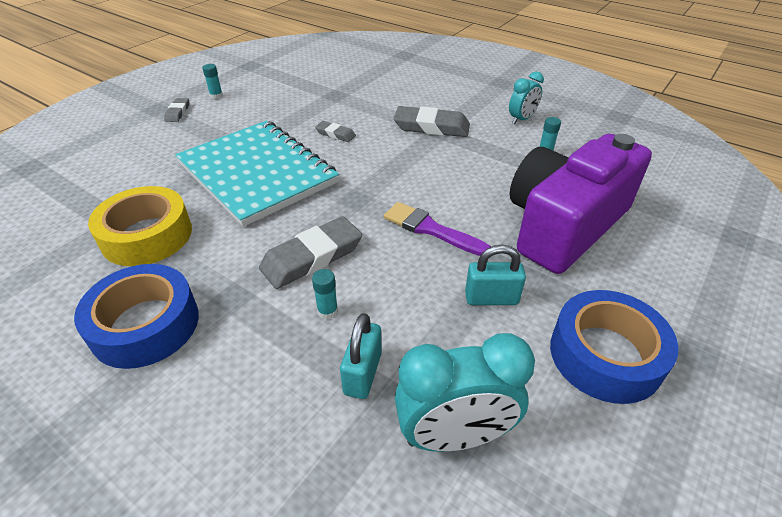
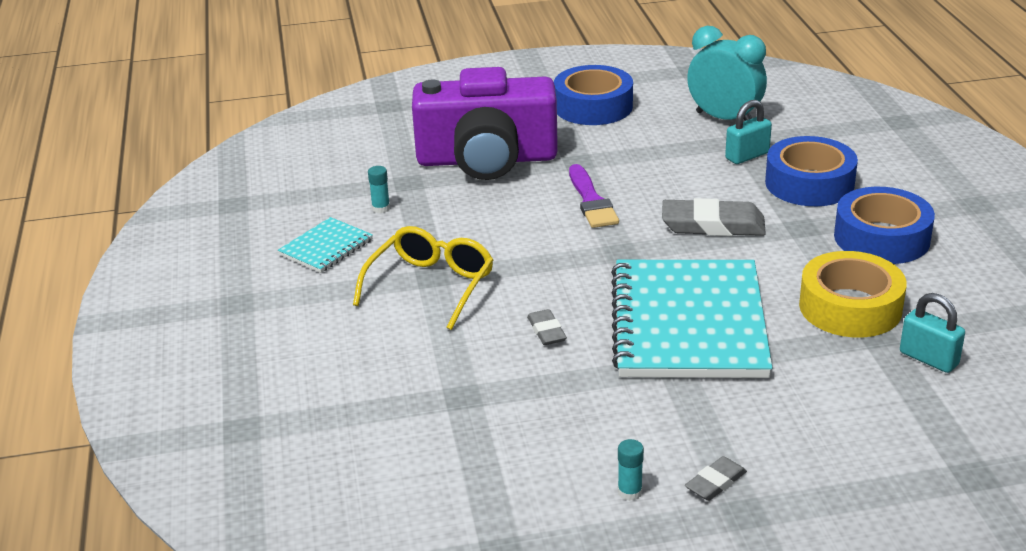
camera: 135 degrees left, 10 degrees down
(262, 366) = (809, 183): none -> blue tape
(327, 311) = (737, 190): turquoise glue stick -> none
(431, 127) = (430, 286): grey eraser -> yellow glasses
(491, 298) = (615, 150): turquoise padlock -> turquoise padlock (928, 358)
(521, 119) = (326, 247): turquoise clock -> turquoise notebook

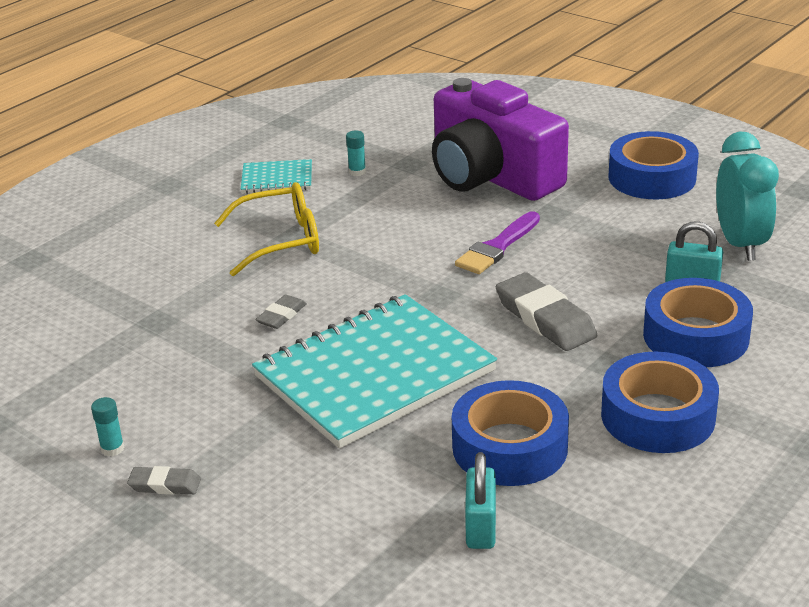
camera: 50 degrees right, 0 degrees up
(850, 307) = (510, 447): yellow tape -> blue tape

